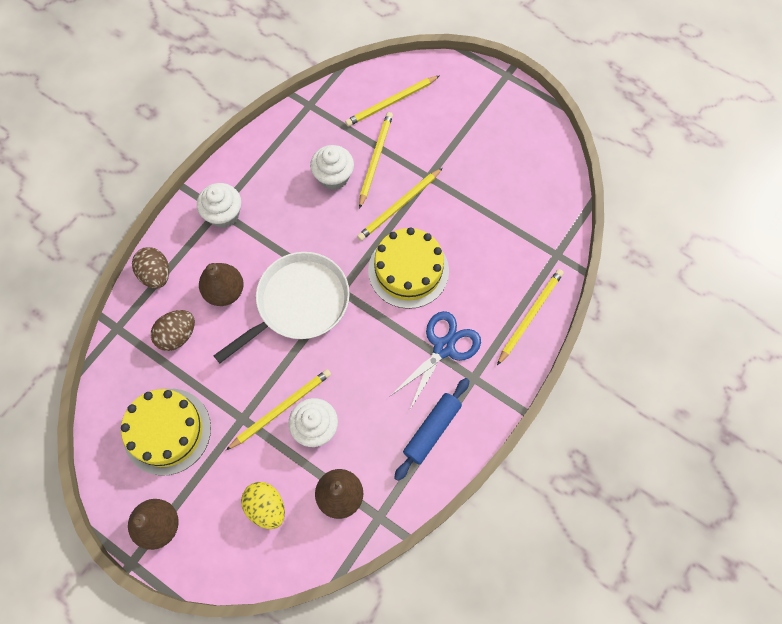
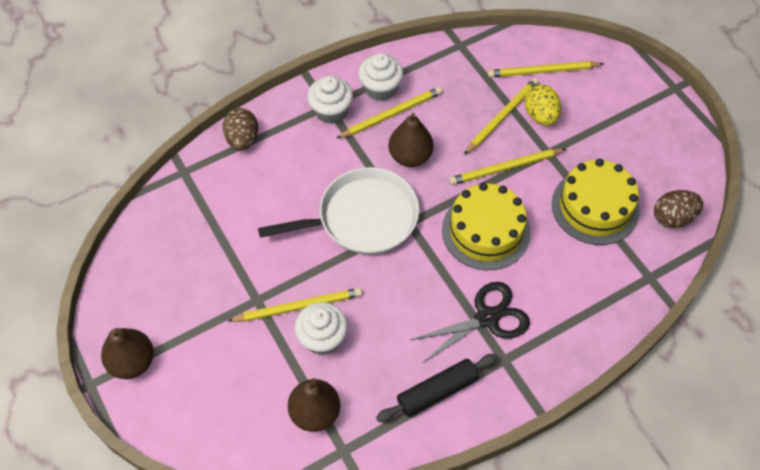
camera: 25 degrees right, 10 degrees down
(167, 431) = (182, 281): yellow cake -> yellow cake (595, 207)
(177, 335) = (235, 200): brown egg -> brown egg (673, 218)
(225, 291) = (298, 179): brown pear -> brown pear (410, 156)
(266, 507) = (239, 391): yellow egg -> yellow egg (540, 116)
(333, 177) = (452, 117): white cupcake -> white cupcake (380, 88)
(432, 430) = (437, 391): blue rolling pin -> black rolling pin
(443, 347) = (487, 318): blue scissors -> black scissors
(530, 315) = (593, 325): yellow pencil -> yellow pencil (391, 114)

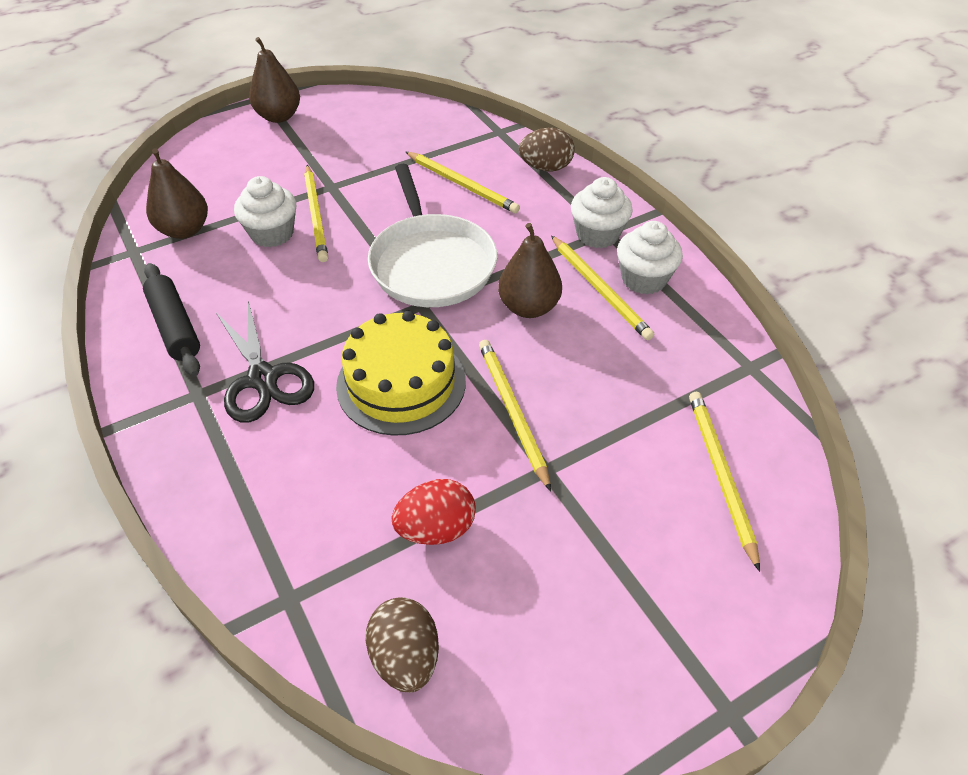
camera: 90 degrees right, 10 degrees down
(502, 117) = (612, 412): yellow pencil -> yellow pencil (462, 185)
(540, 116) = (621, 464): yellow egg -> none
(595, 207) = (436, 528): yellow cake -> red egg

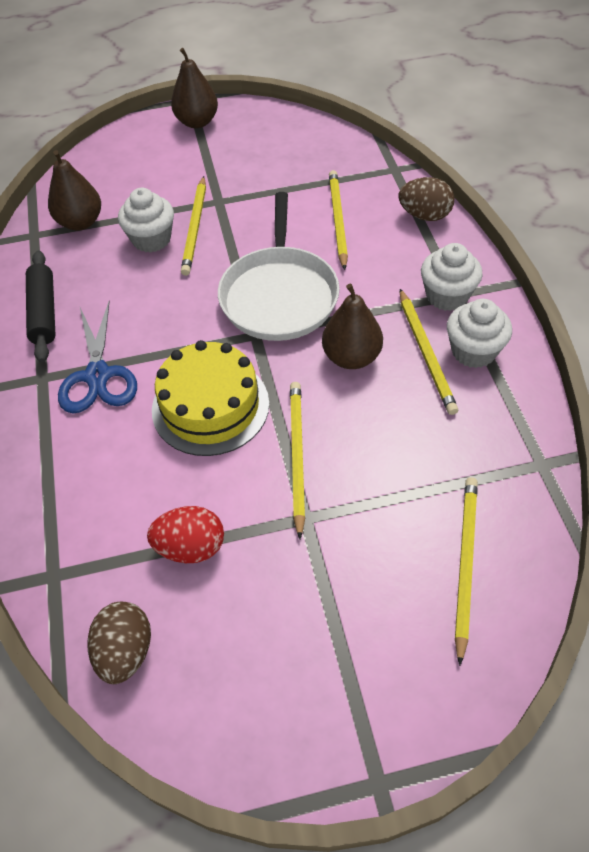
camera: 20 degrees right, 5 degrees up
(263, 378) = (98, 376): black scissors -> blue scissors
(462, 185) = (337, 220): yellow pencil -> yellow pencil turned 150 degrees counterclockwise

